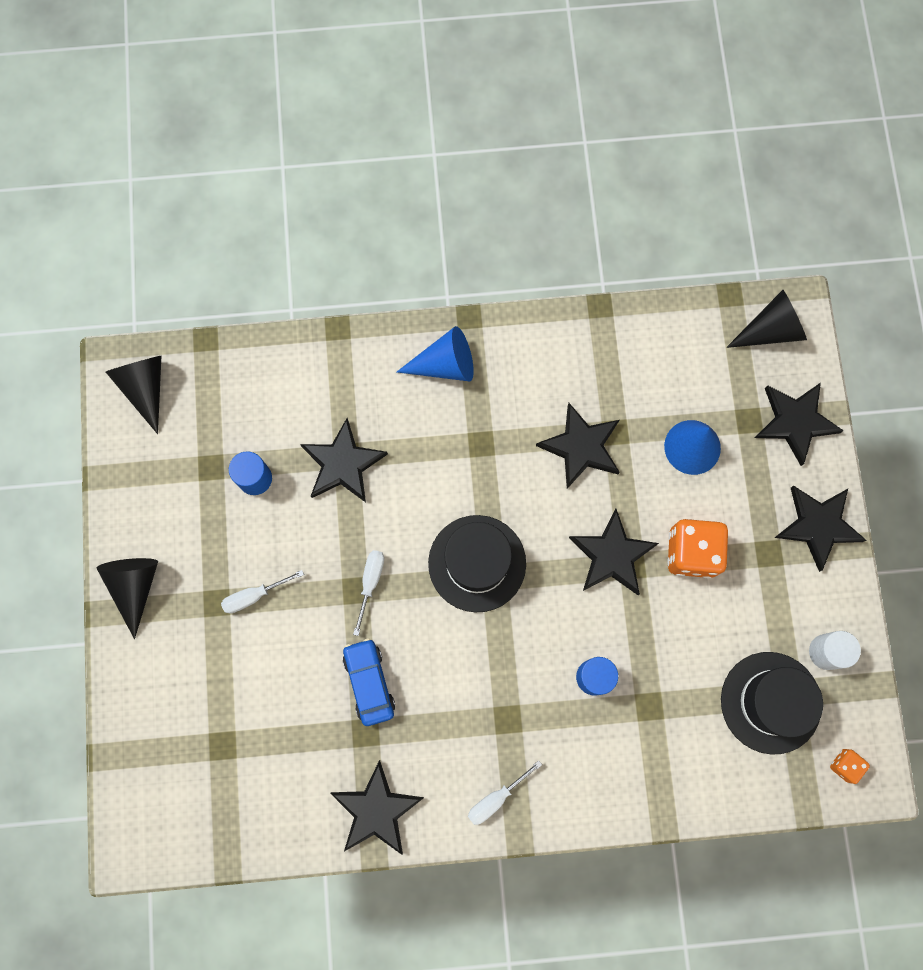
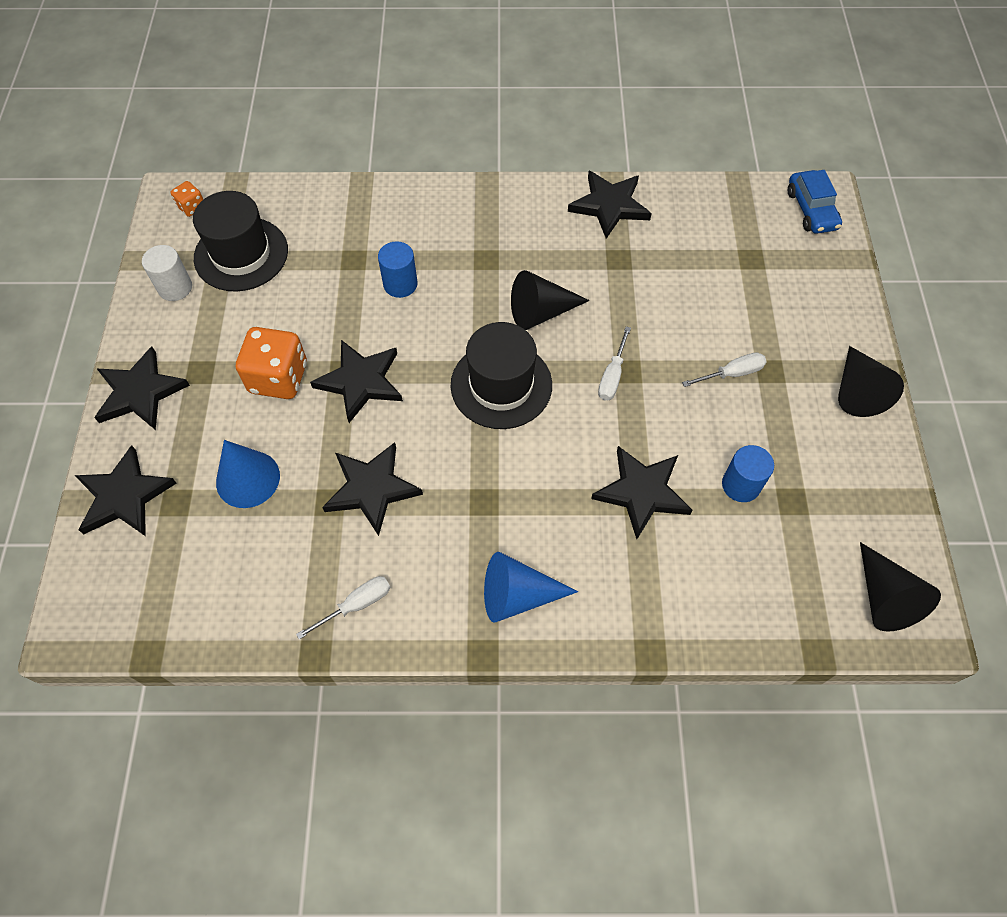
camera: 175 degrees left, 15 degrees down
(369, 682) = (614, 295): blue car -> blue car (811, 210)
(496, 798) = (503, 206): white screwdriver -> white screwdriver (356, 605)
(770, 330) = (113, 604): black cone -> black cone (541, 312)

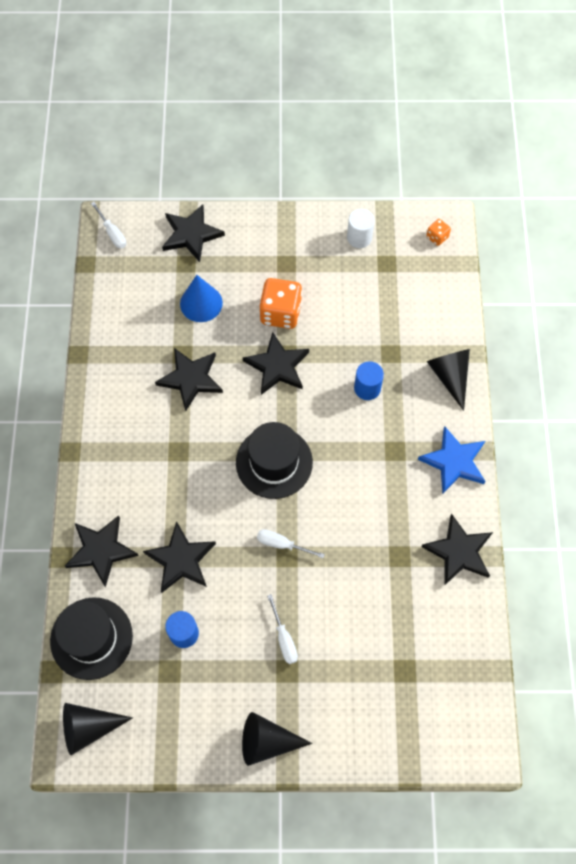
camera: 90 degrees right, 5 degrees up
(140, 392) = (269, 230): black star -> black star (101, 550)
(241, 254) = (392, 276): black hat -> black hat (91, 638)
(356, 605) = (108, 375): white screwdriver -> white screwdriver (112, 233)
(500, 205) = (454, 461): none -> blue star
(518, 595) = (108, 473): blue cone -> none
(541, 312) = (342, 492): black cone -> black cone (450, 376)
(811, 210) = (465, 735): blue car -> none

